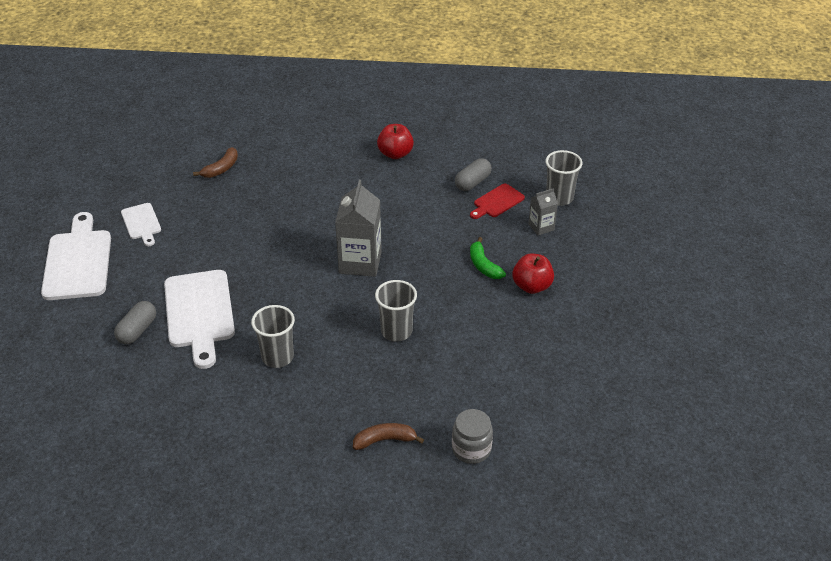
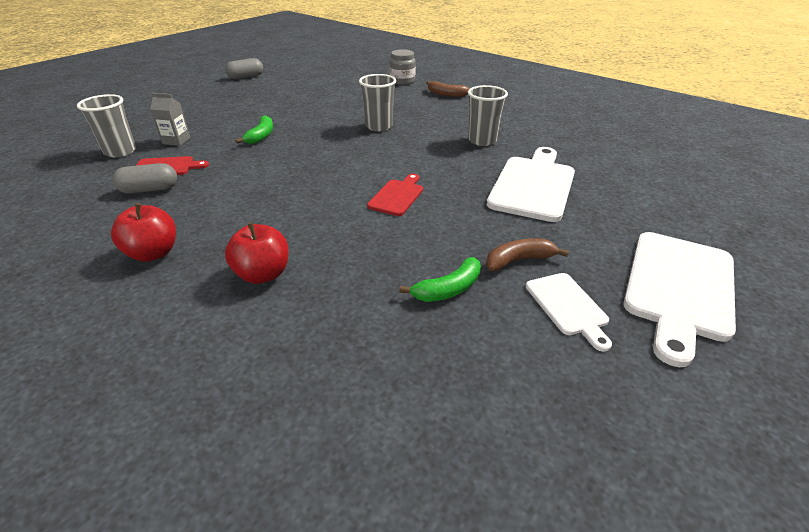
camera: 145 degrees left, 5 degrees down
(137, 330) = (604, 193): grey capsule -> grey capsule (246, 77)
(142, 223) = (568, 306): white cutting board -> white cutting board turned 150 degrees clockwise
(212, 205) = (448, 289): none -> green banana
(221, 169) = (391, 347): brown banana -> brown banana (518, 260)
(297, 254) = (397, 196): none -> red cutting board
(360, 262) = (349, 170): grey carton -> none
(532, 286) = (253, 117): red apple -> red apple (263, 274)

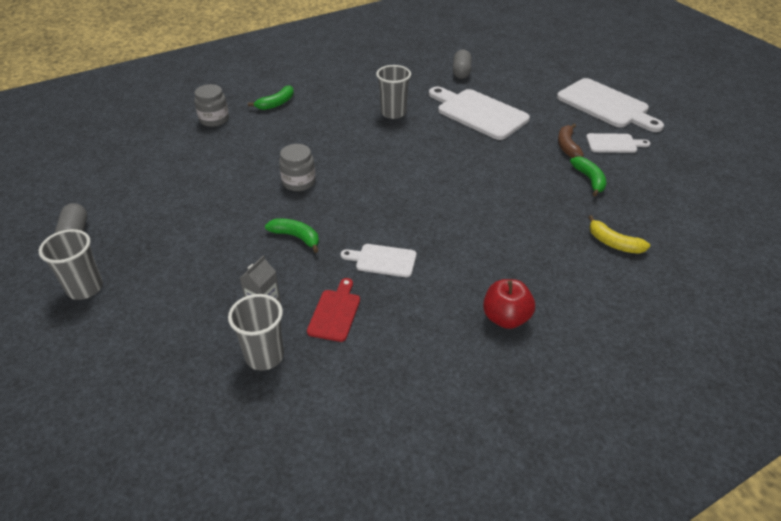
camera: 70 degrees left, 5 degrees up
(149, 190) = (383, 325): grey capsule -> grey capsule (461, 72)
(237, 175) = (383, 260): none -> white cutting board
(263, 274) = (553, 257): red apple -> none
(305, 326) = (613, 243): none -> yellow banana
(336, 123) = (299, 182): none -> grey jar
(379, 126) = (326, 158): grey cup -> grey cup (85, 288)
(397, 196) = (467, 175): red cutting board -> none
(446, 94) = (276, 103): brown banana -> green banana

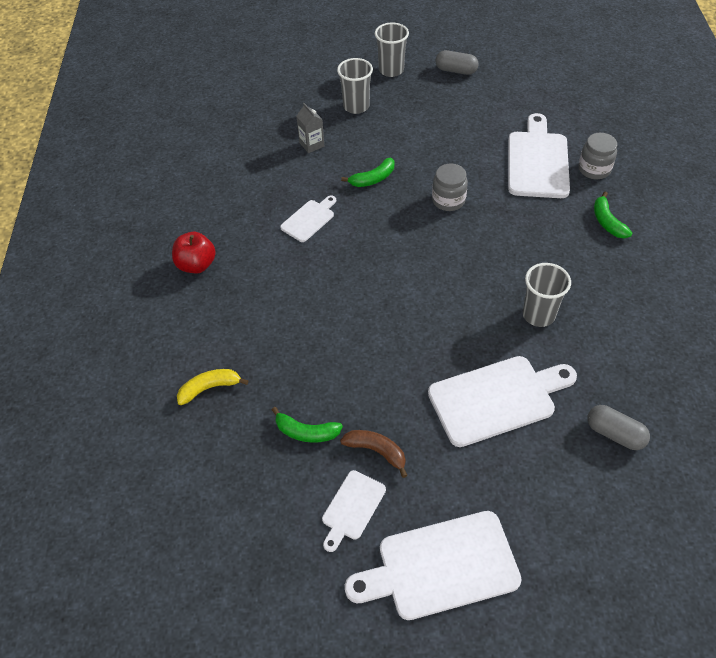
camera: 120 degrees right, 10 degrees up
(217, 148) = (537, 161): none -> white cutting board
(264, 356) = (267, 135): grey cup -> grey cup (356, 106)
(335, 313) = (277, 176): red cutting board -> none

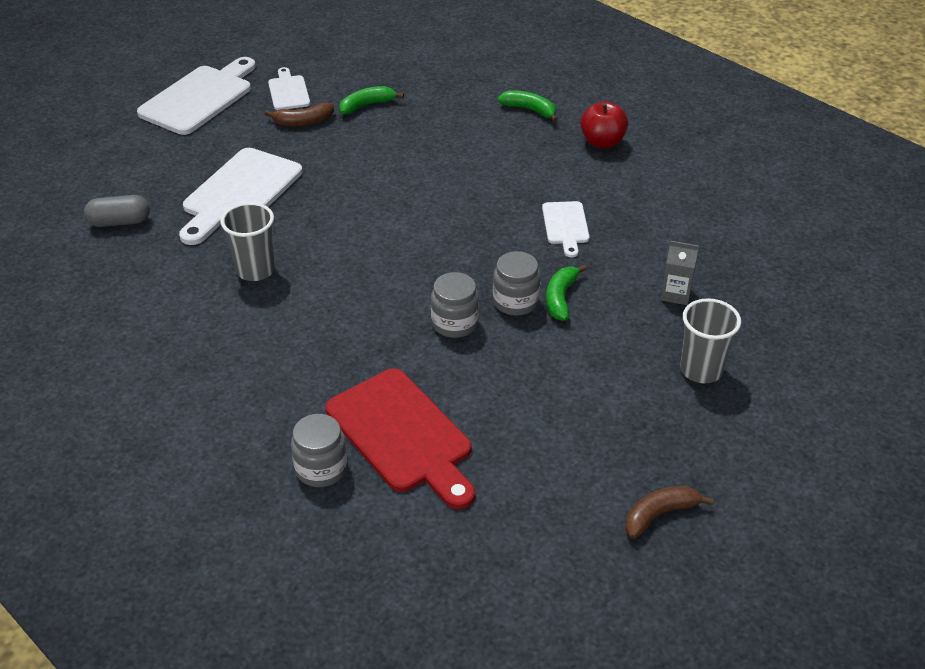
camera: 135 degrees right, 10 degrees down
(209, 388) = (469, 90): yellow banana -> none
(391, 70) = (739, 453): grey cup -> none
(400, 192) = (515, 302): none -> grey jar
(456, 70) = (659, 514): grey capsule -> brown banana
(537, 161) = (402, 434): white cutting board -> red cutting board
(607, 222) = (253, 405): green banana -> green banana (530, 110)

